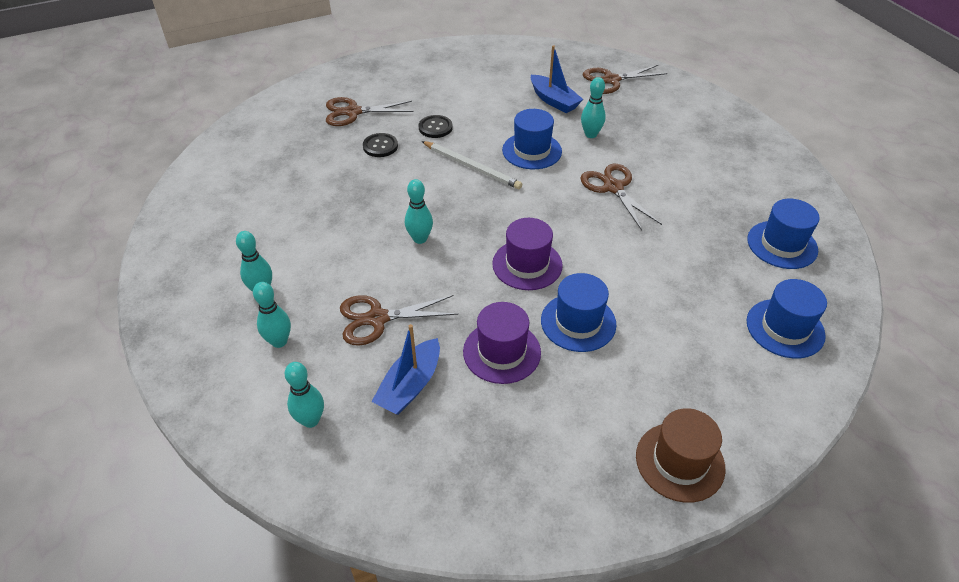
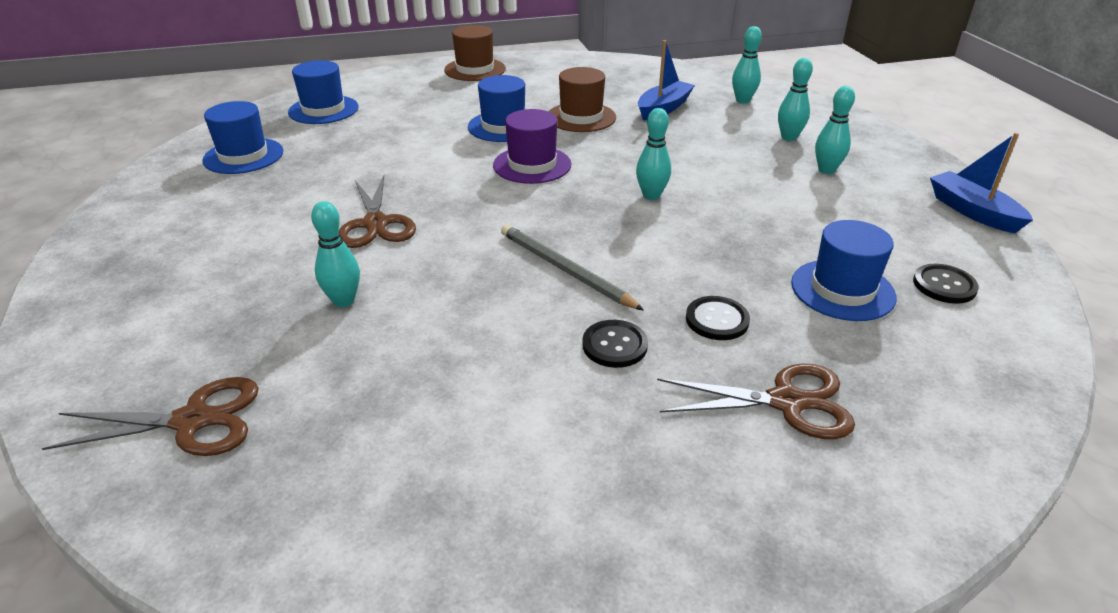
camera: 170 degrees left, 10 degrees down
(235, 182) = (944, 285): none -> black button
(377, 319) = (696, 143): brown scissors -> none
(472, 167) = (565, 270): white pencil -> grey pencil
(502, 352) = (581, 117): purple hat -> brown hat
(532, 151) = (459, 284): blue hat -> blue hat (842, 290)
(554, 101) = (358, 379): blue boat -> blue boat (972, 211)

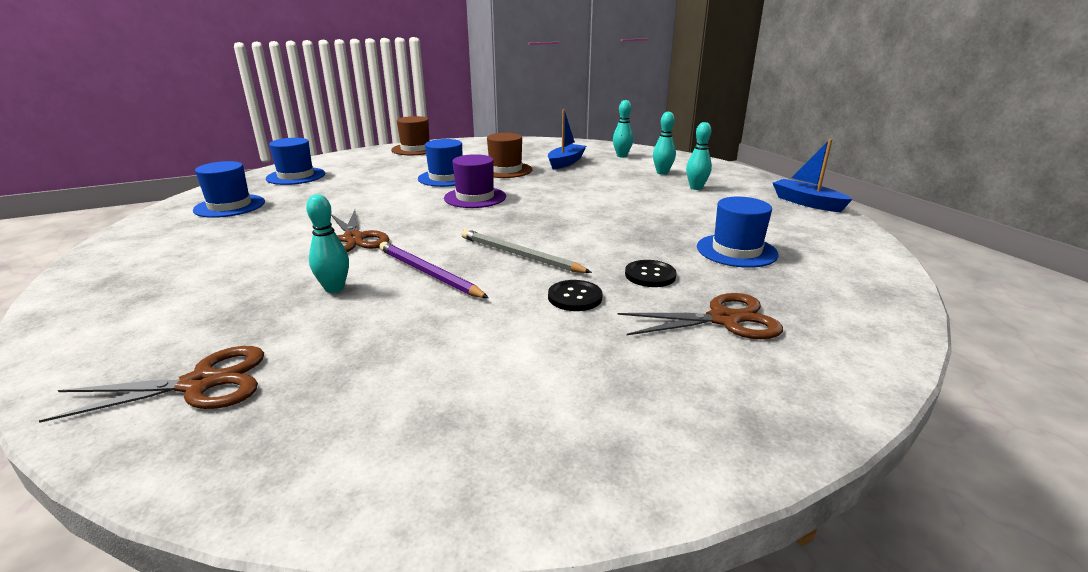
camera: 10 degrees left, 10 degrees down
(452, 288) = (428, 273): none -> purple pencil
(651, 196) = (573, 209): turquoise bowling pin -> none
(944, 285) = (807, 243): black button -> none

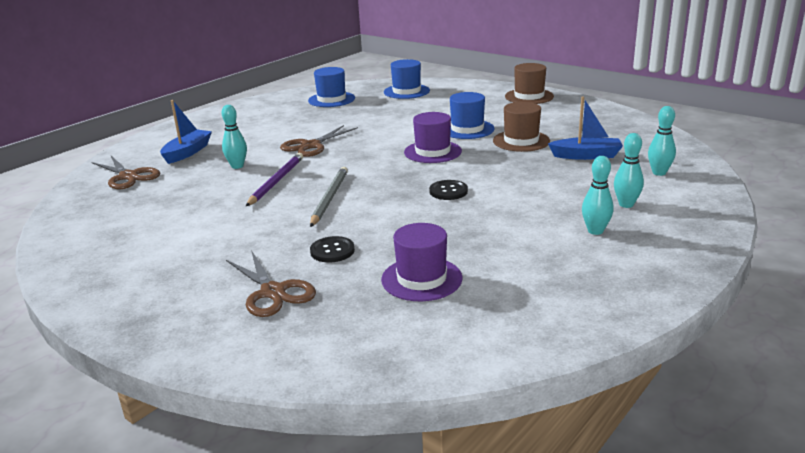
camera: 65 degrees right, 0 degrees up
(575, 297) = (273, 233): black button -> black button (448, 191)
(736, 251) = (421, 279): blue hat -> purple hat
(806, 203) = (631, 302): blue boat -> blue boat (187, 152)

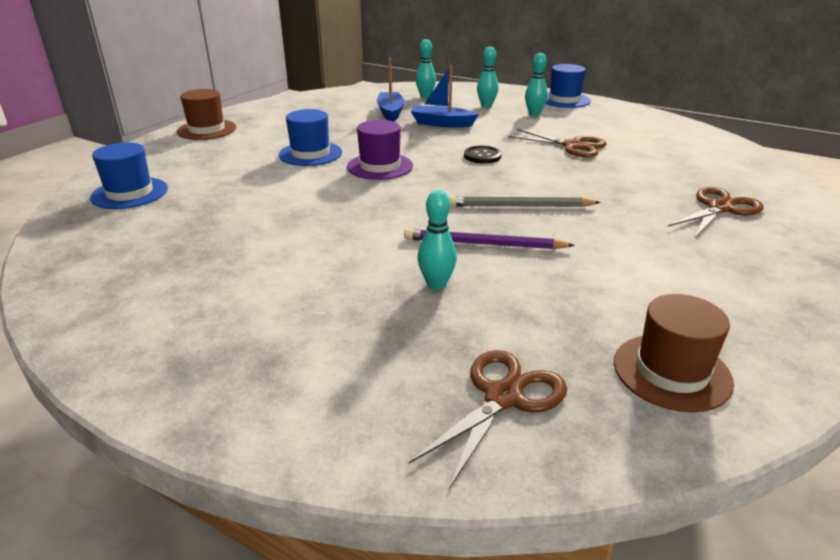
camera: 100 degrees left, 5 degrees up
(187, 152) = (377, 352): blue boat -> blue boat (442, 123)
(311, 145) = (353, 237): brown scissors -> brown scissors (572, 146)
(331, 99) = (127, 248): blue hat -> blue hat (564, 100)
(332, 251) = (630, 192): black button -> none
(421, 279) = (645, 158): purple hat -> none
(521, 141) = (351, 132): brown hat -> brown hat (671, 372)

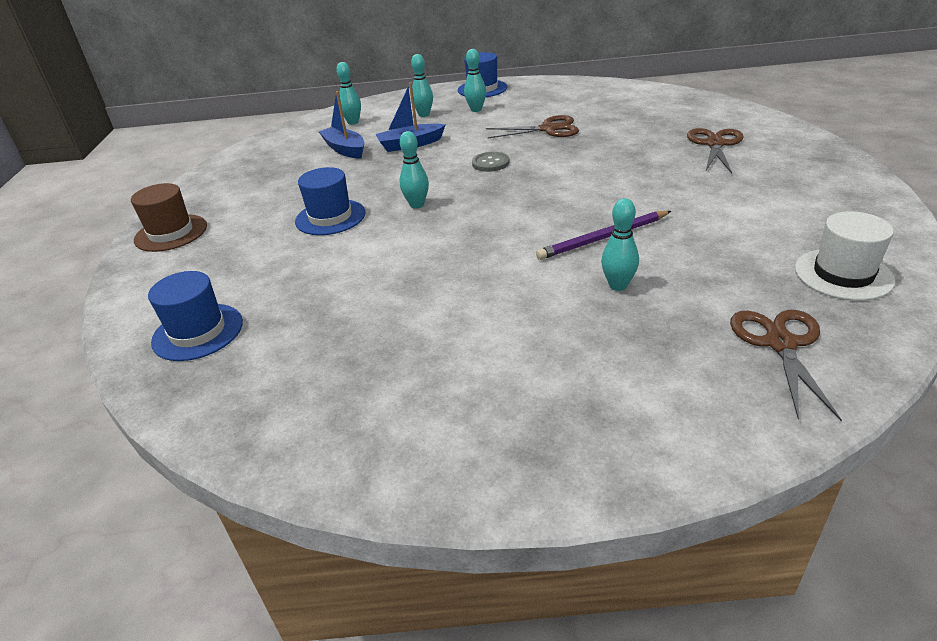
camera: 30 degrees left, 5 degrees up
(380, 166) = (417, 205): purple hat -> turquoise bowling pin
(482, 156) = (490, 163): black button -> grey button
(520, 206) = (583, 196): grey pencil -> none
(671, 372) = (843, 274): brown hat -> white hat

